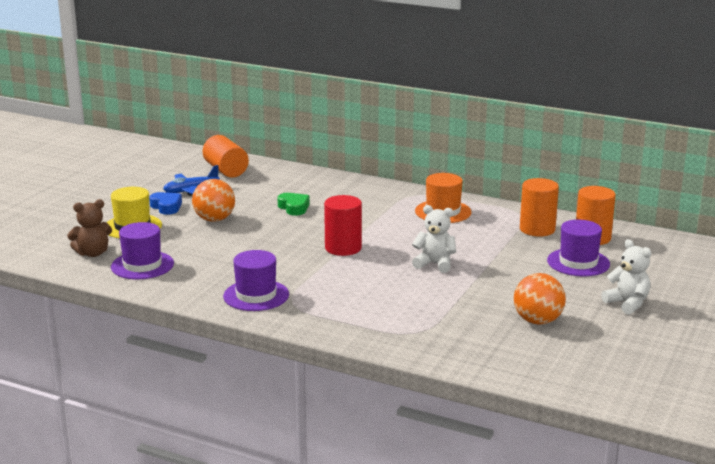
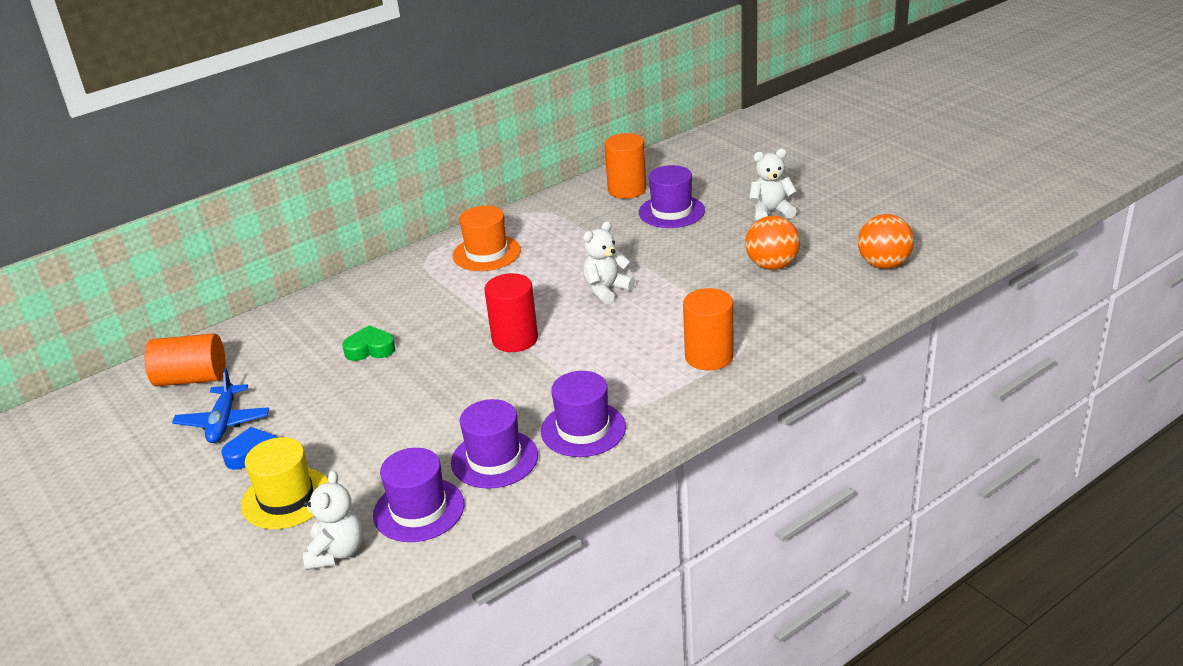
camera: 60 degrees left, 10 degrees up
(93, 253) = (337, 552): brown teddy bear -> white teddy bear
(205, 275) = (494, 459): none -> purple hat
(214, 219) = (339, 419): orange ball -> orange ball (883, 264)
(537, 229) = (581, 212): orange cylinder -> orange cylinder (709, 356)

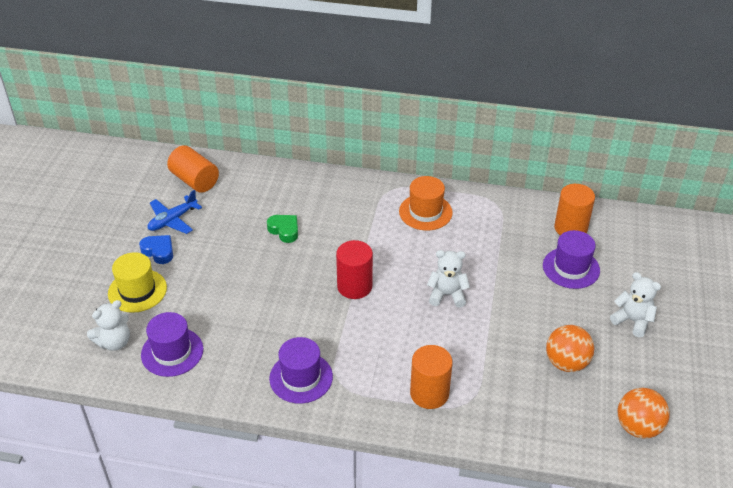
camera: 45 degrees right, 10 degrees up
(494, 459) = (240, 355): purple hat -> none

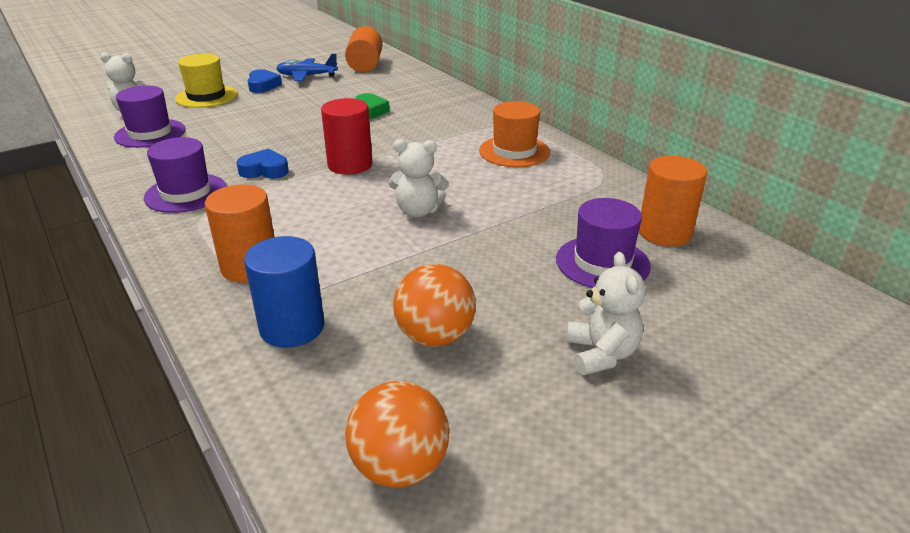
camera: 45 degrees right, 10 degrees down
(313, 327) = (264, 170): none -> blue heart
(447, 295) = (418, 211): white teddy bear -> white teddy bear turned 135 degrees clockwise
(506, 407) = (292, 327): none -> blue cylinder

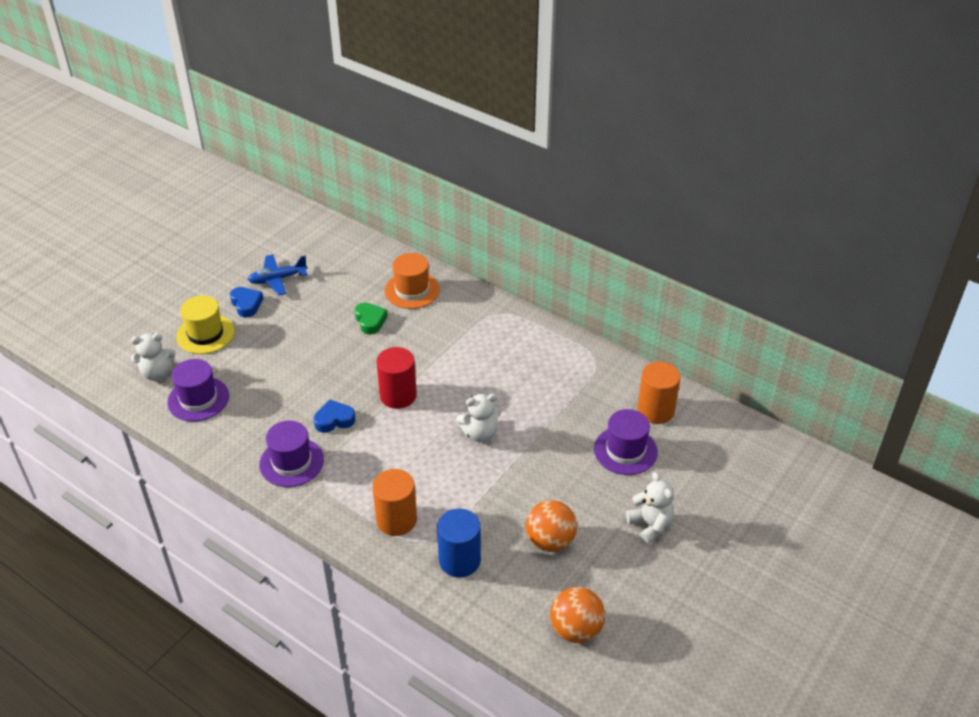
camera: 20 degrees left, 10 degrees up
(365, 65) = (321, 248): orange cylinder -> none
(514, 151) = (517, 346): orange hat -> orange hat (412, 290)

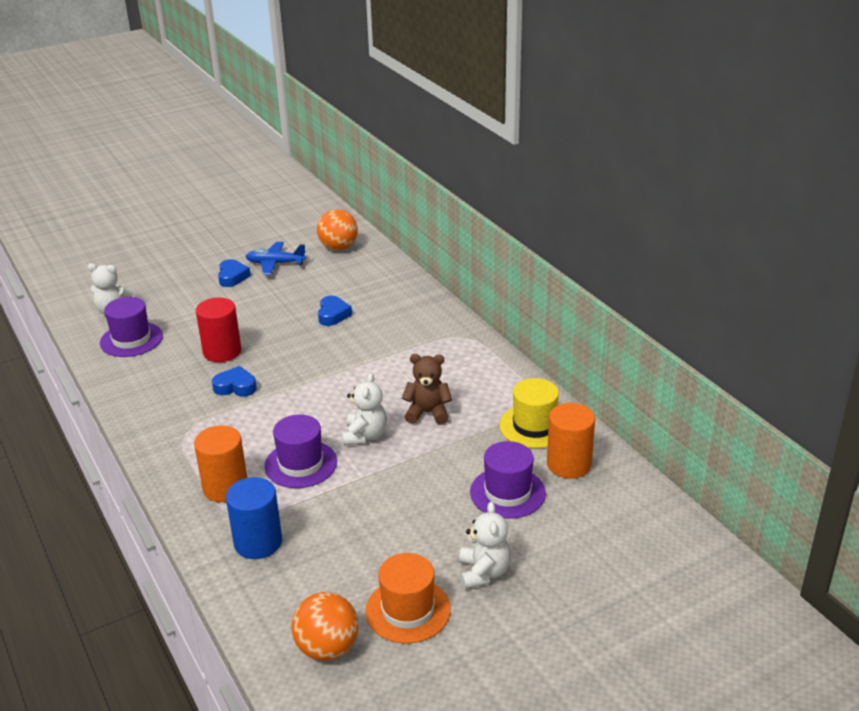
camera: 25 degrees right, 10 degrees down
(205, 334) = (179, 291): yellow hat -> yellow hat (534, 426)
(291, 462) = (169, 411): purple hat -> purple hat (301, 464)
(370, 321) = (333, 315): green heart -> blue heart
(398, 395) = (310, 382): red cylinder -> red cylinder (222, 352)
(412, 290) = (392, 299): orange hat -> orange hat (408, 610)
(480, 434) = (365, 436): white teddy bear -> white teddy bear turned 90 degrees counterclockwise
(517, 396) = (427, 413): none -> brown teddy bear
(550, 541) = (363, 554): orange ball -> orange ball (338, 247)

